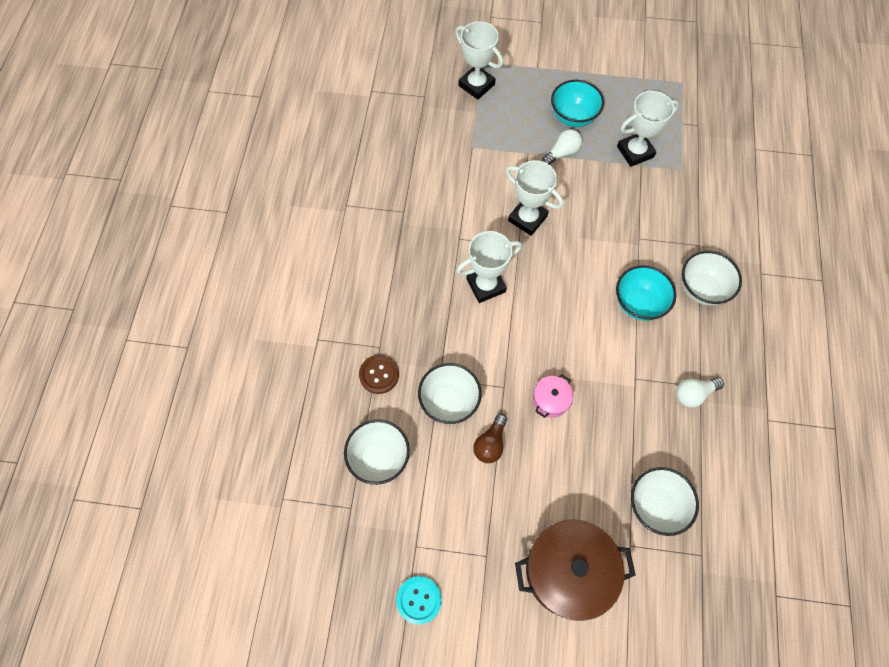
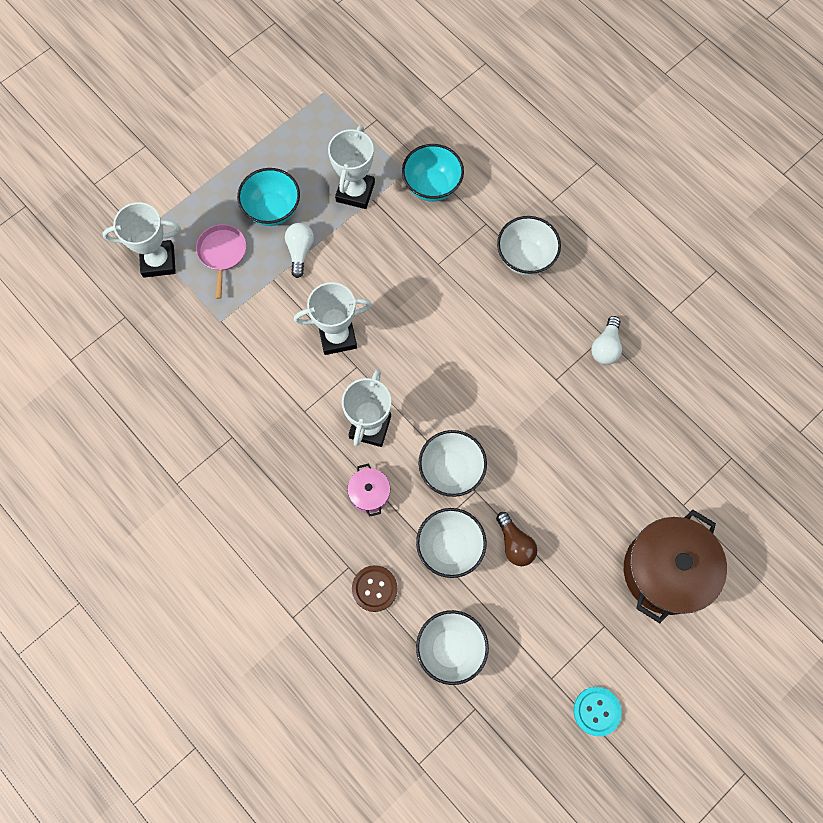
camera: 50 degrees left, 5 degrees up
(516, 113) = (222, 253): none -> pink pan
(550, 400) = (518, 463): pink pot -> pink pot (369, 493)
(638, 303) = (495, 318): turquoise bowl -> turquoise bowl (432, 186)
(655, 505) = (668, 457): white bowl -> white bowl (451, 470)

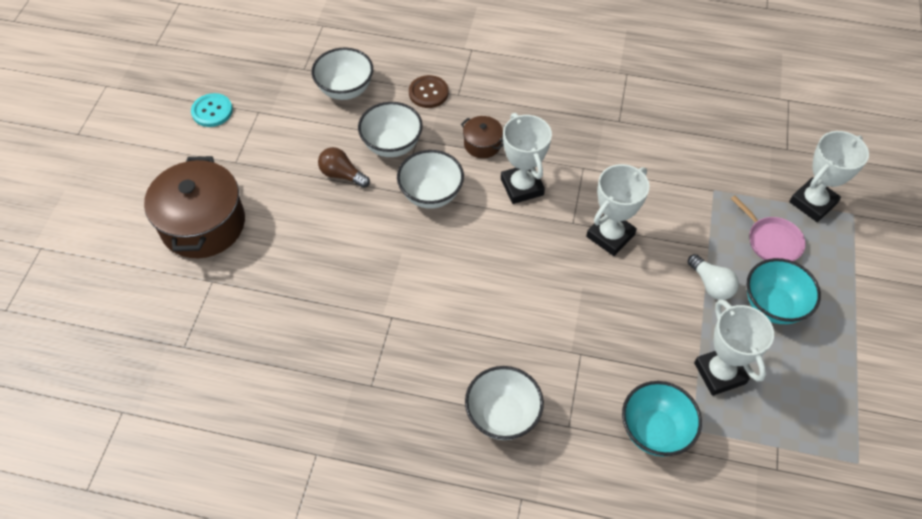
camera: 145 degrees right, 15 degrees down
(369, 493) = (482, 144): pink pot -> brown pot
(606, 347) = (363, 375): white light bulb -> none

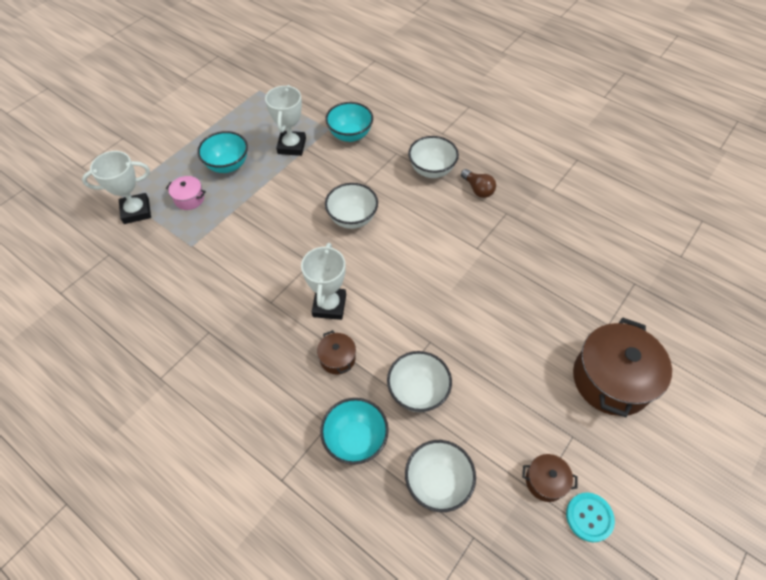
camera: 155 degrees left, 0 degrees up
(254, 121) = (545, 481): none -> brown pot
(342, 175) = (474, 379): brown light bulb -> brown light bulb (478, 189)
(428, 93) = (355, 439): brown button -> turquoise bowl
(431, 194) = (405, 328): white bowl -> white bowl (352, 218)
(610, 235) = (291, 243): white trophy -> none
(711, 284) = (253, 189): white light bulb -> none
(772, 241) = (189, 199): pink pan -> pink pot

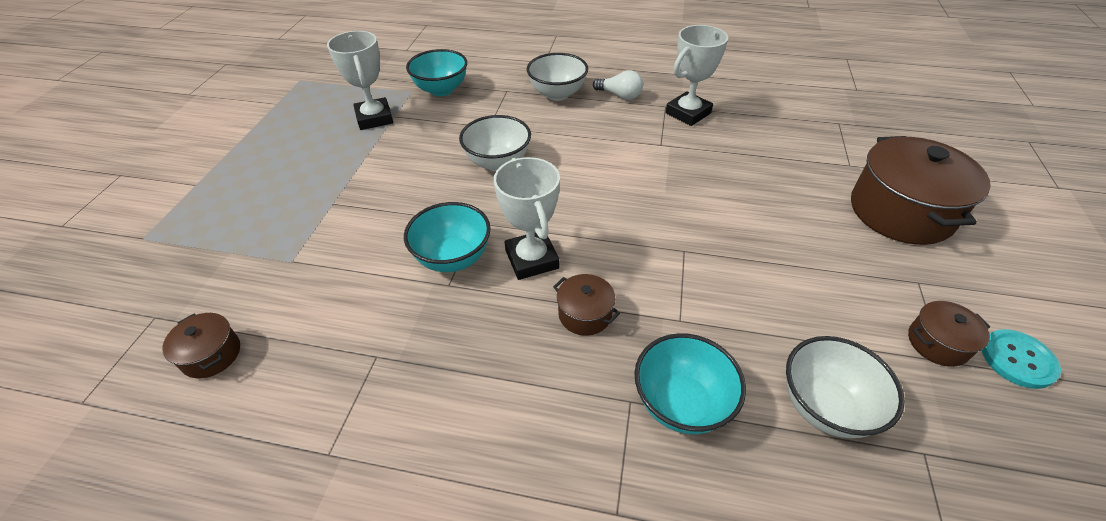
camera: 25 degrees left, 10 degrees down
(128, 292) = (211, 355): none -> brown pot
(136, 211) = (180, 249): white trophy -> white trophy (688, 113)
(189, 199) = (259, 210): pink pot -> none
(228, 165) = (298, 159): turquoise bowl -> turquoise bowl (453, 258)
(417, 392) = (713, 310): white bowl -> none
(478, 189) = (620, 95): brown light bulb -> white light bulb

